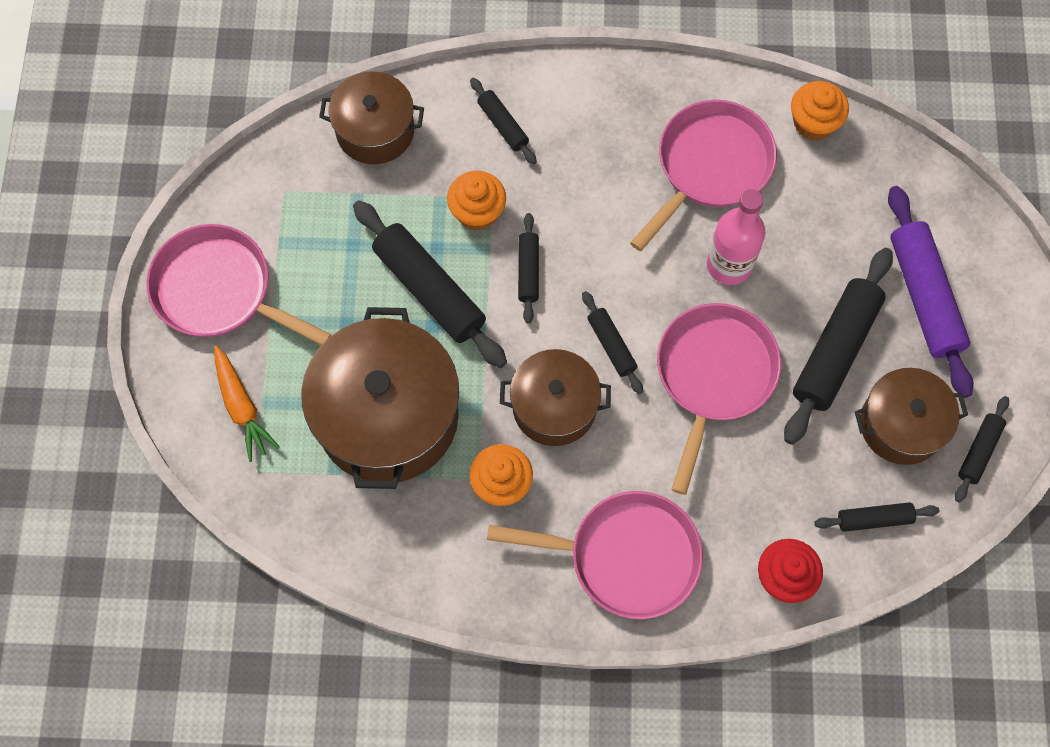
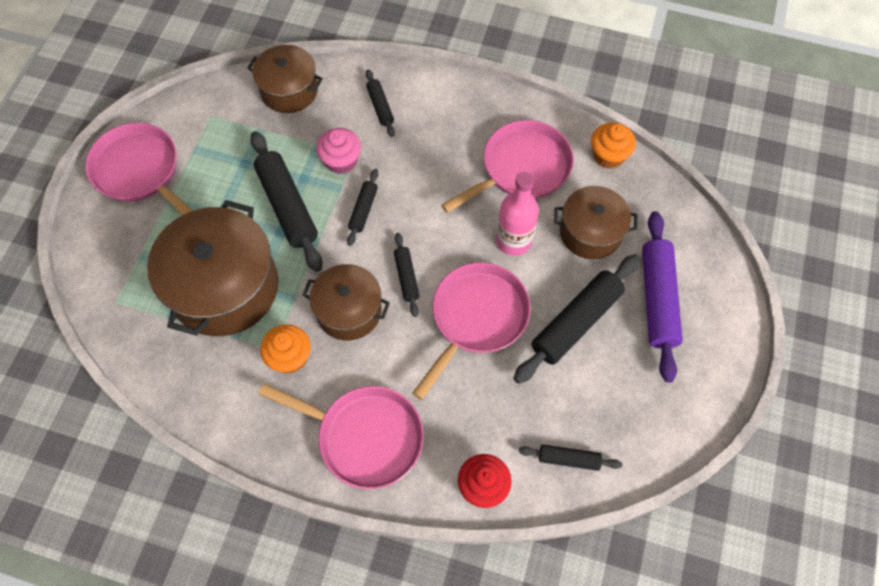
camera: 15 degrees right, 5 degrees down
(242, 407) = (124, 255): orange carrot -> none
(477, 212) = (341, 161): orange cupcake -> pink cupcake
(901, 425) = (611, 391): brown pot -> brown pot (590, 232)
(979, 451) = (668, 428): black rolling pin -> none

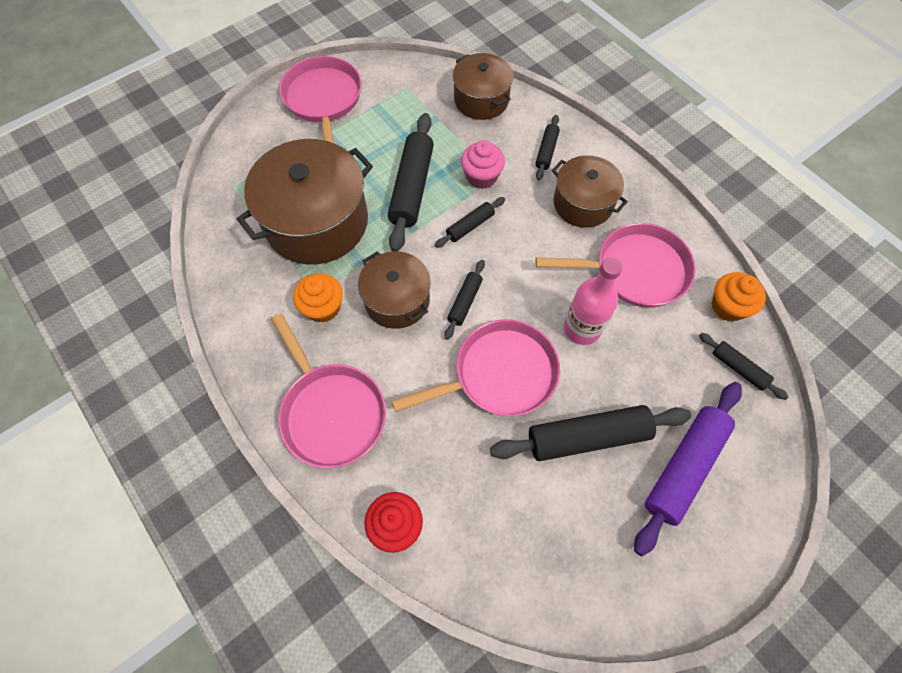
camera: 35 degrees right, 0 degrees up
(568, 459) = (489, 557): black rolling pin -> black rolling pin (738, 368)
(590, 232) = (660, 365): brown pot -> brown pot (583, 203)

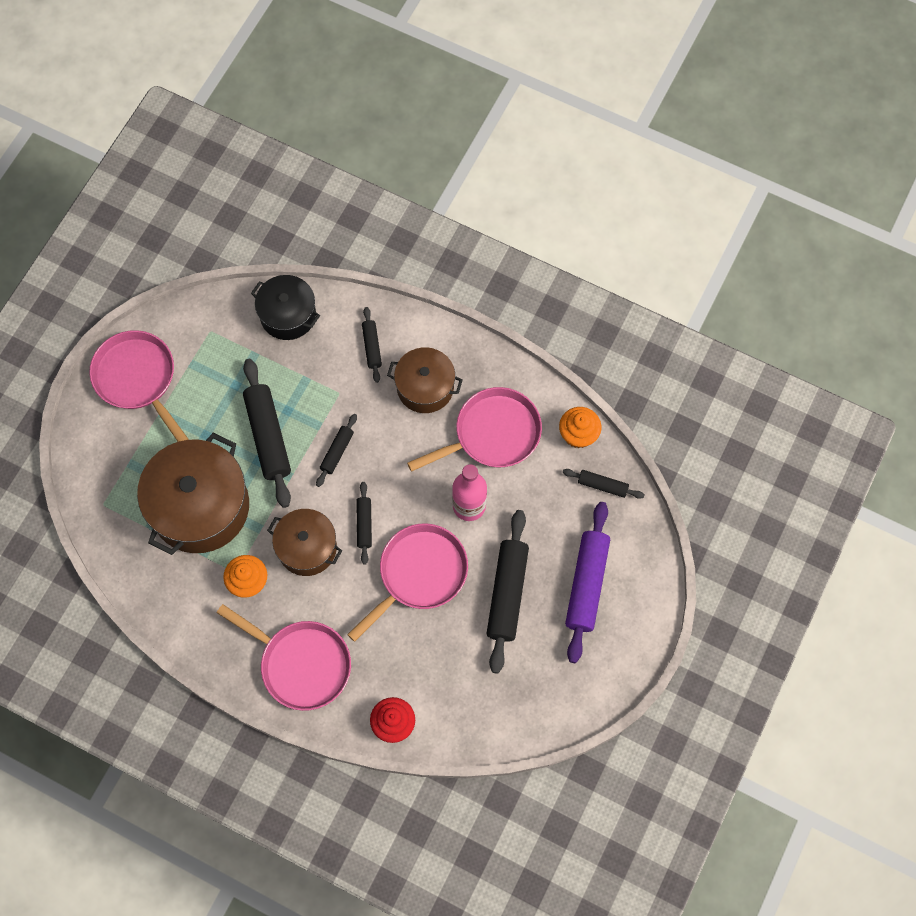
camera: 25 degrees left, 5 degrees up
(481, 100) = (288, 315): brown pot -> black pot
(481, 176) = (325, 398): pink cupcake -> none
(587, 437) = (507, 593): black rolling pin -> black rolling pin turned 45 degrees counterclockwise

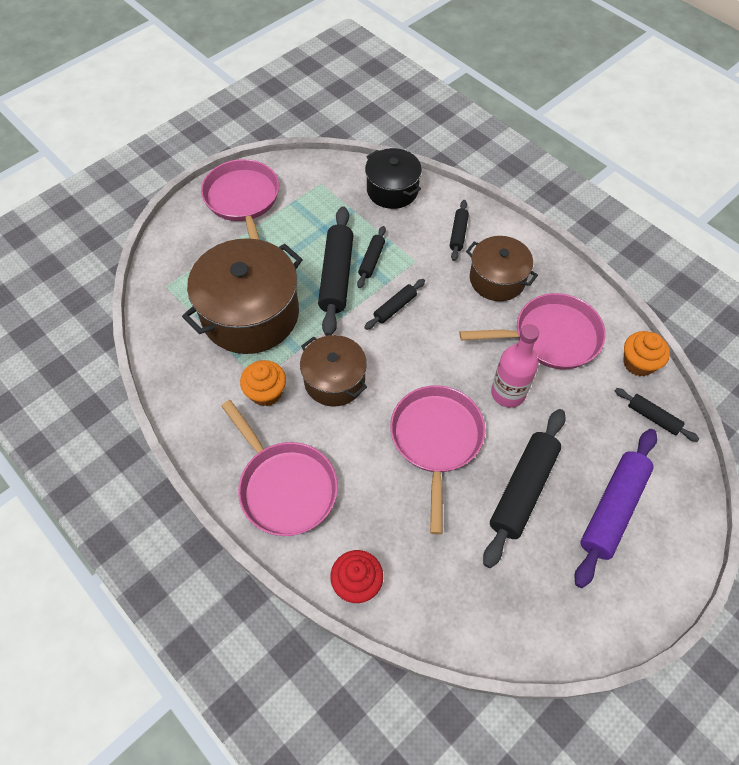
camera: 20 degrees right, 10 degrees down
(364, 524) = (398, 377): black rolling pin -> black rolling pin (371, 260)
(419, 574) = (436, 440): pink pan -> pink pan turned 60 degrees counterclockwise

